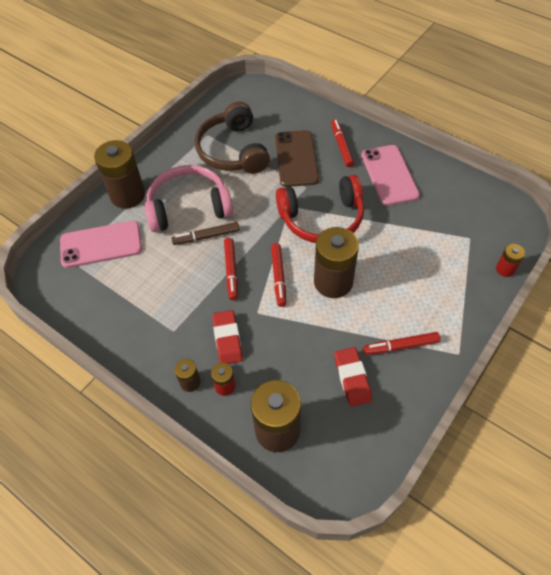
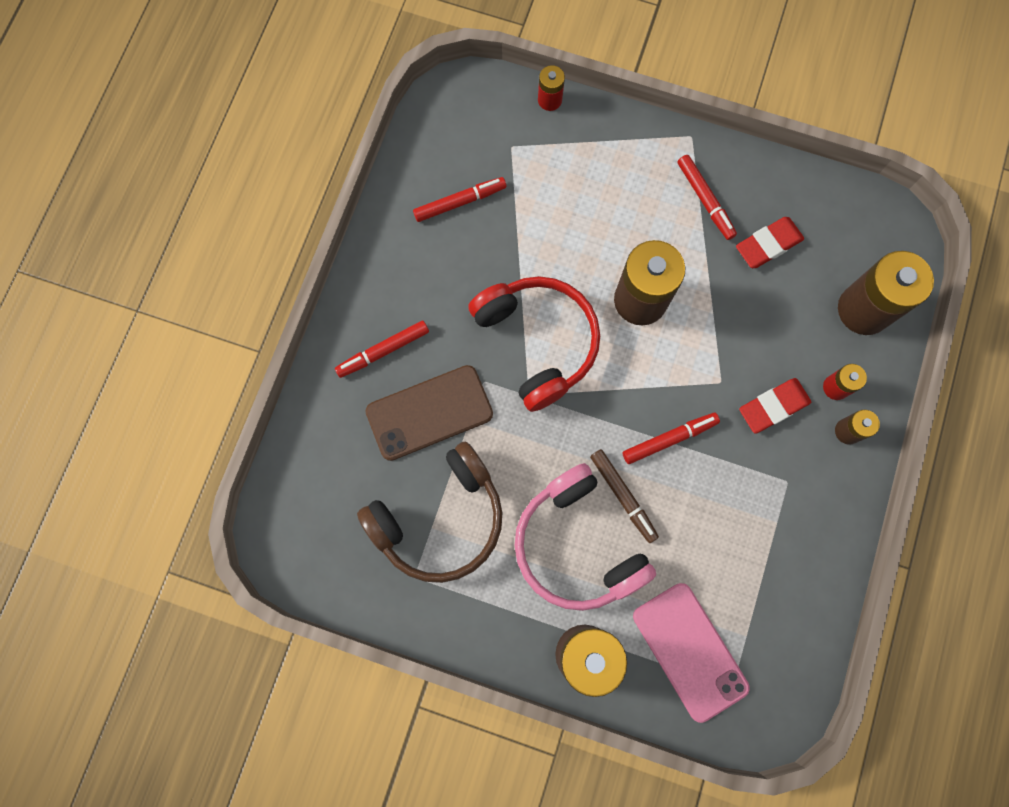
camera: 110 degrees left, 20 degrees up
(278, 277) = (657, 372): red marker -> red marker (460, 202)
(389, 175) = (426, 269): pink phone -> none

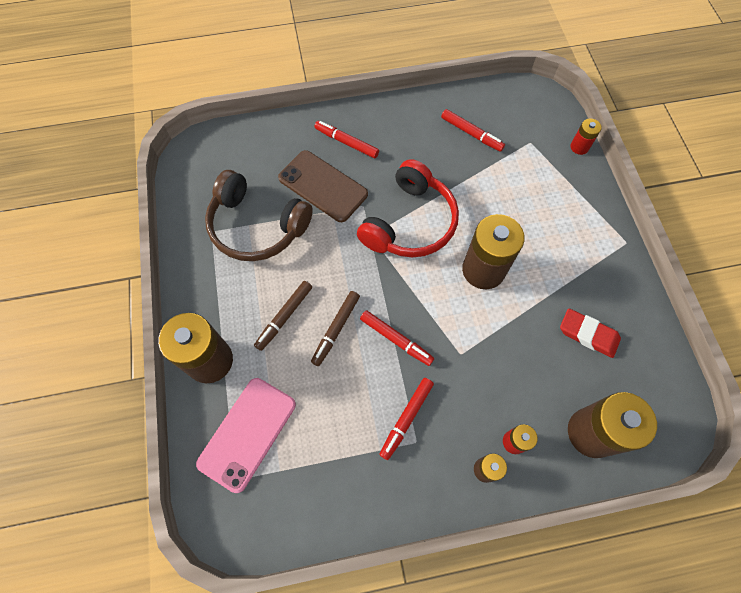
camera: 60 degrees right, 10 degrees down
(576, 545) = (284, 317): pink headphones -> brown marker
(705, 200) = (587, 275): red marker -> red marker (406, 418)
(773, 406) = (467, 401): red eraser -> none

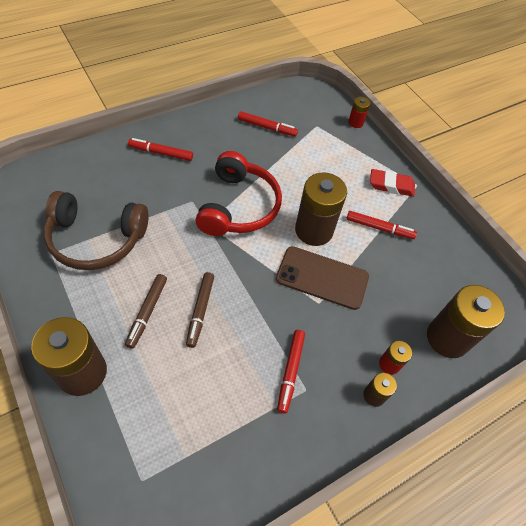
camera: 25 degrees left, 10 degrees down
(247, 433) = (141, 431): pink phone -> none
(323, 186) = (150, 192): brown phone -> brown phone (322, 278)
(396, 340) = (258, 306): red marker -> red marker (379, 228)
(588, 334) = (415, 261): red eraser -> red eraser (391, 185)

